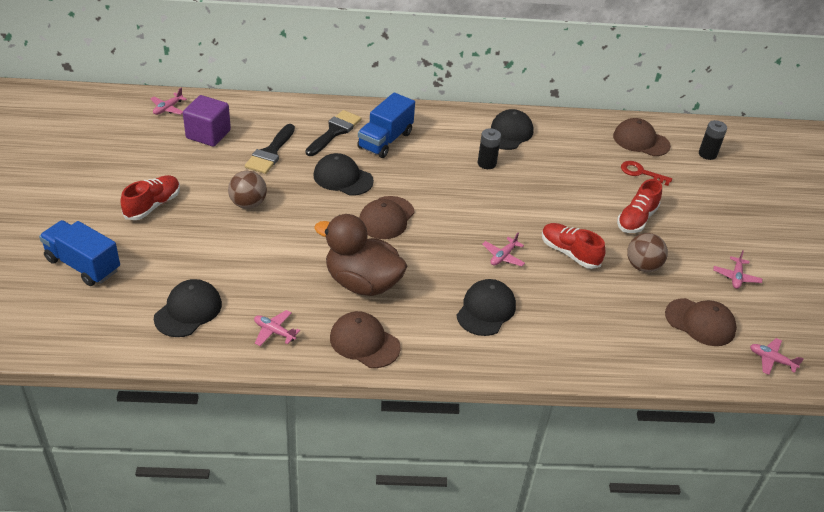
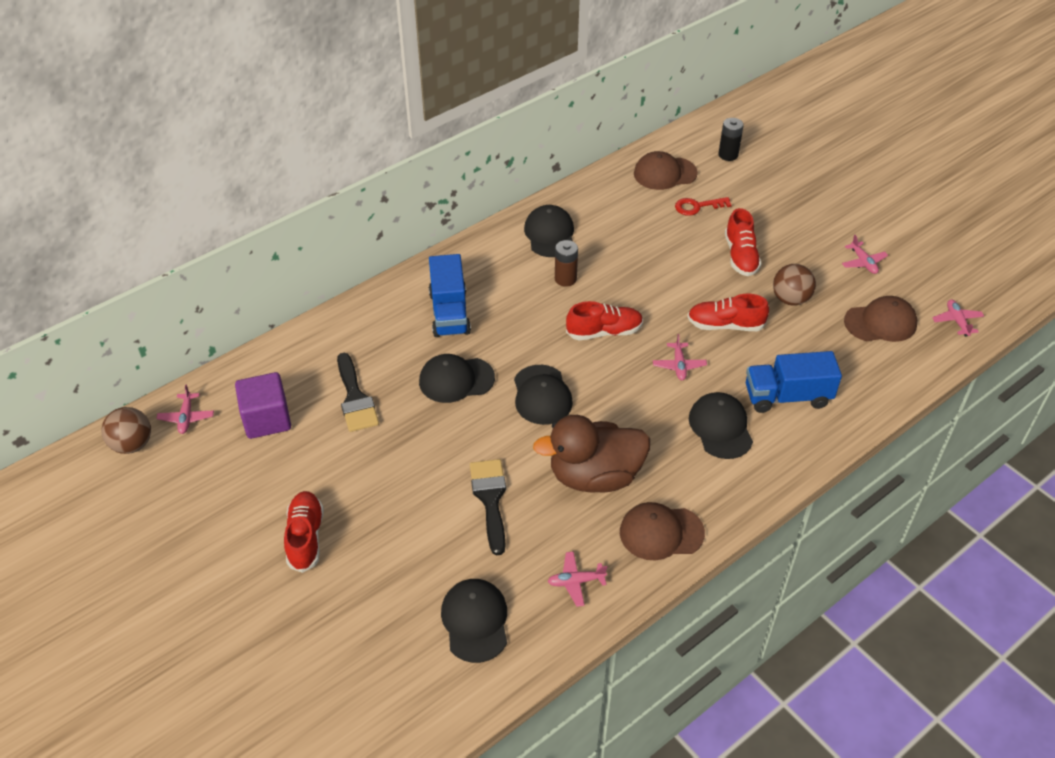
camera: 35 degrees left, 5 degrees up
(83, 265) = (314, 653): blue truck -> blue truck (787, 396)
(248, 204) = (399, 469): brown ball -> brown ball (132, 444)
(334, 132) = (391, 334): black brush -> black brush (490, 499)
(386, 218) = (542, 395): brown cap -> black cap
(475, 207) = (604, 332): none -> red shoe
(486, 163) = (565, 279): black battery -> brown battery
(771, 360) = (957, 321): pink plane -> pink plane turned 90 degrees clockwise

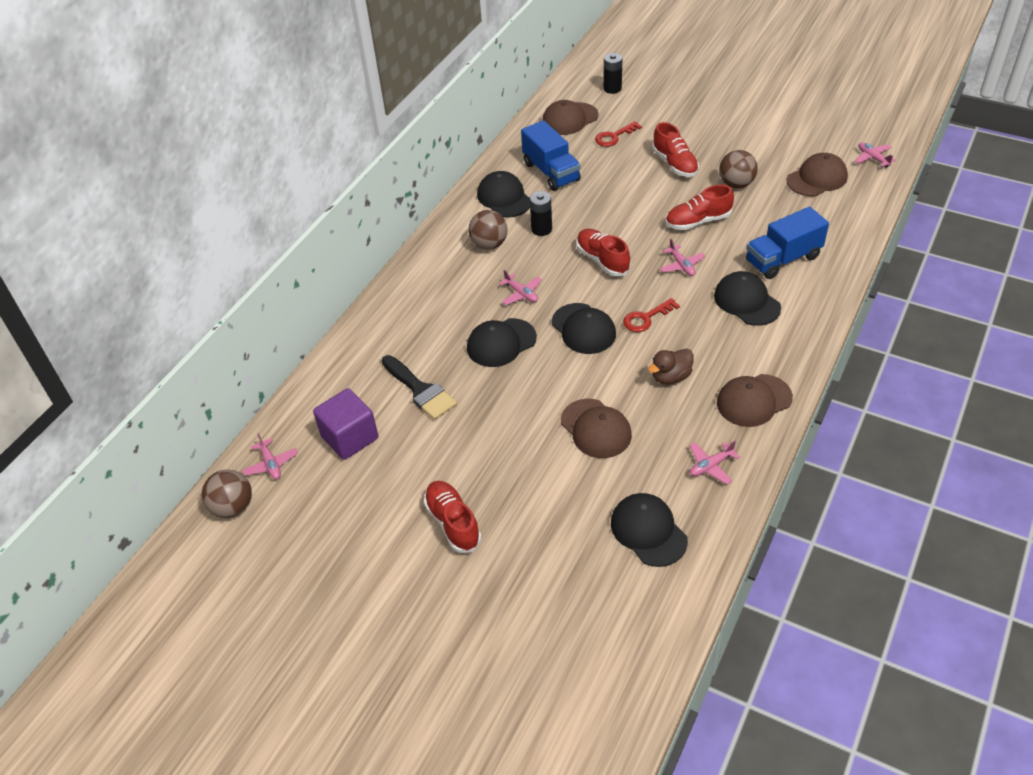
camera: 20 degrees left, 0 degrees up
(449, 313) = (458, 290): blue truck -> blue truck (551, 172)
(490, 499) = (596, 428): black brush -> brown cap
(506, 277) = (489, 244): none -> brown ball
(565, 279) = (541, 229): brown battery -> black battery
(595, 476) = (671, 377): brown duck -> brown duck, size x0.50
(604, 332) = (602, 260): red shoe -> red shoe turned 90 degrees counterclockwise
(609, 407) = (646, 318): none -> red key
(863, 262) = (774, 137): pink plane -> pink plane (521, 294)

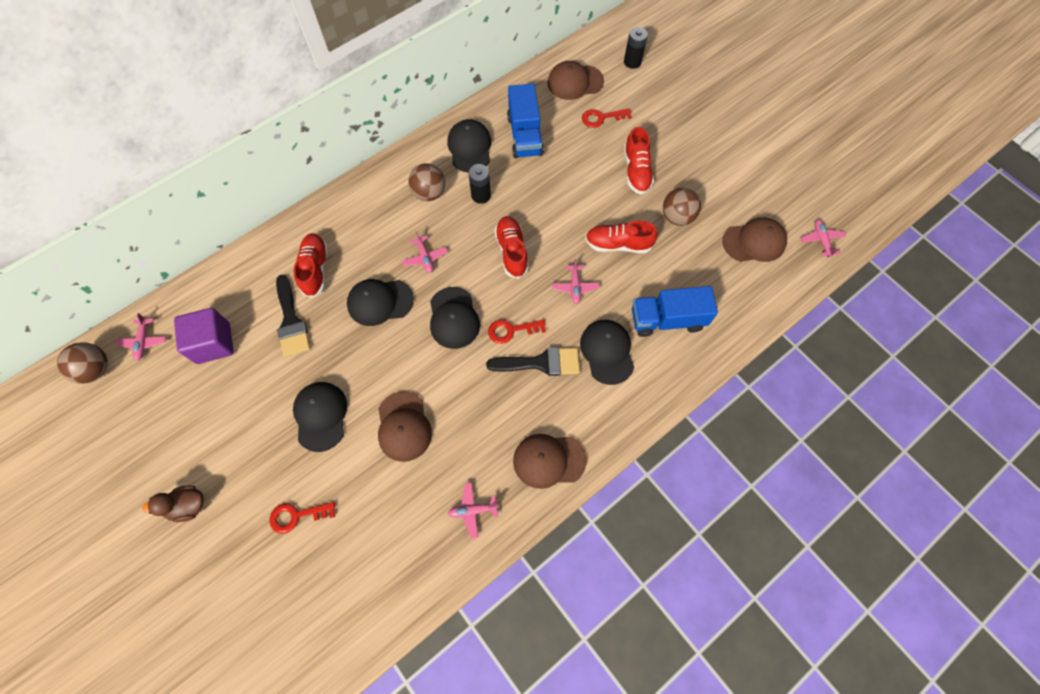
camera: 20 degrees right, 20 degrees up
(453, 523) = (242, 465): red shoe -> red shoe (315, 269)
(540, 540) = (297, 516): none -> red key
(648, 531) = (384, 550): black cap -> black cap (321, 416)
(671, 377) = (495, 402): brown duck -> brown duck (188, 506)
(692, 332) = (540, 363): none -> black brush

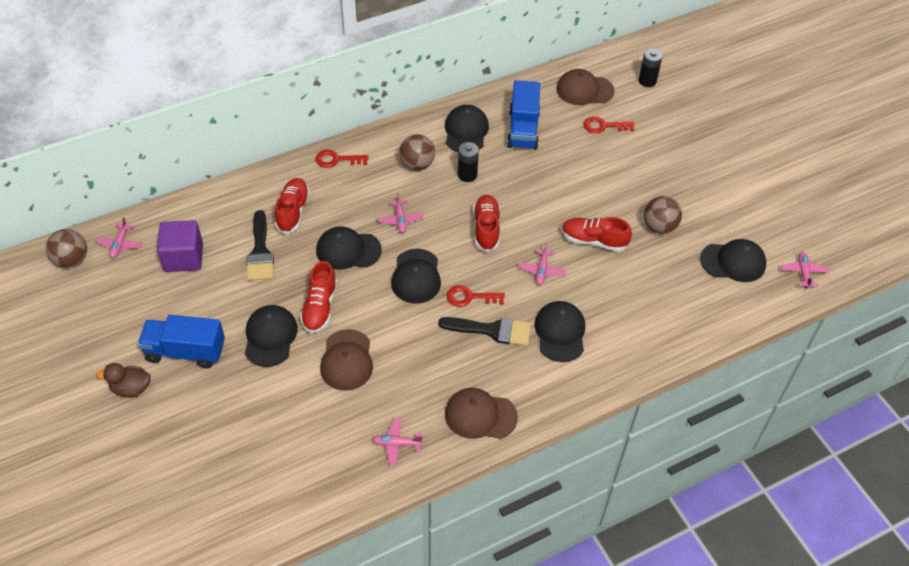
camera: 10 degrees right, 15 degrees down
(297, 516) = (229, 416): red key -> red key (337, 160)
(636, 171) = (628, 179): red shoe -> red shoe (320, 307)
(667, 319) = (627, 315): blue truck -> blue truck (185, 351)
(754, 242) = (733, 262): brown cap -> black cap

